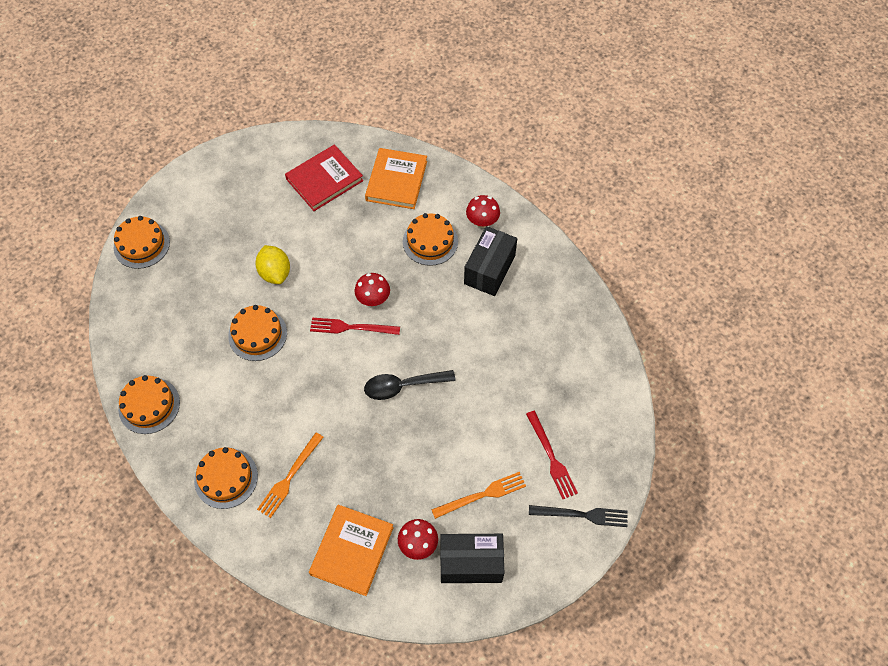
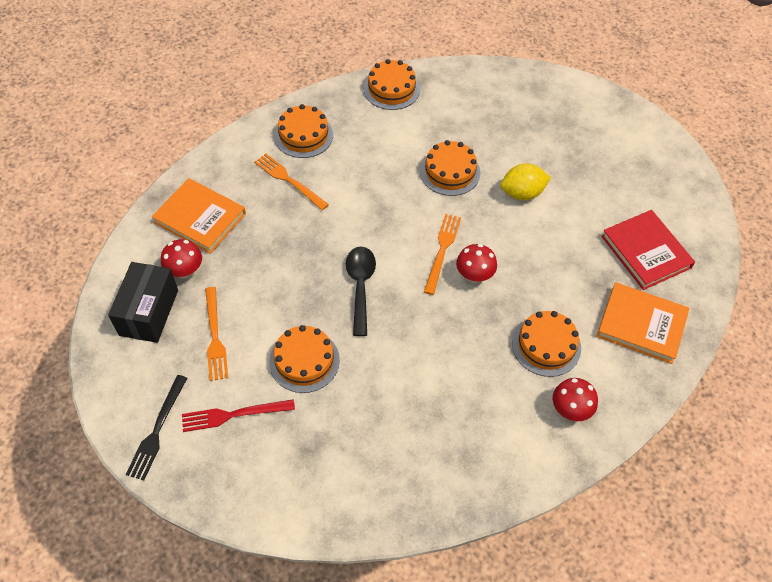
camera: 100 degrees right, 5 degrees down
(141, 244) = (571, 93): orange cake -> orange cake (304, 361)
(351, 327) = (442, 250): red fork -> orange fork
(489, 269) = (496, 403): black box -> none

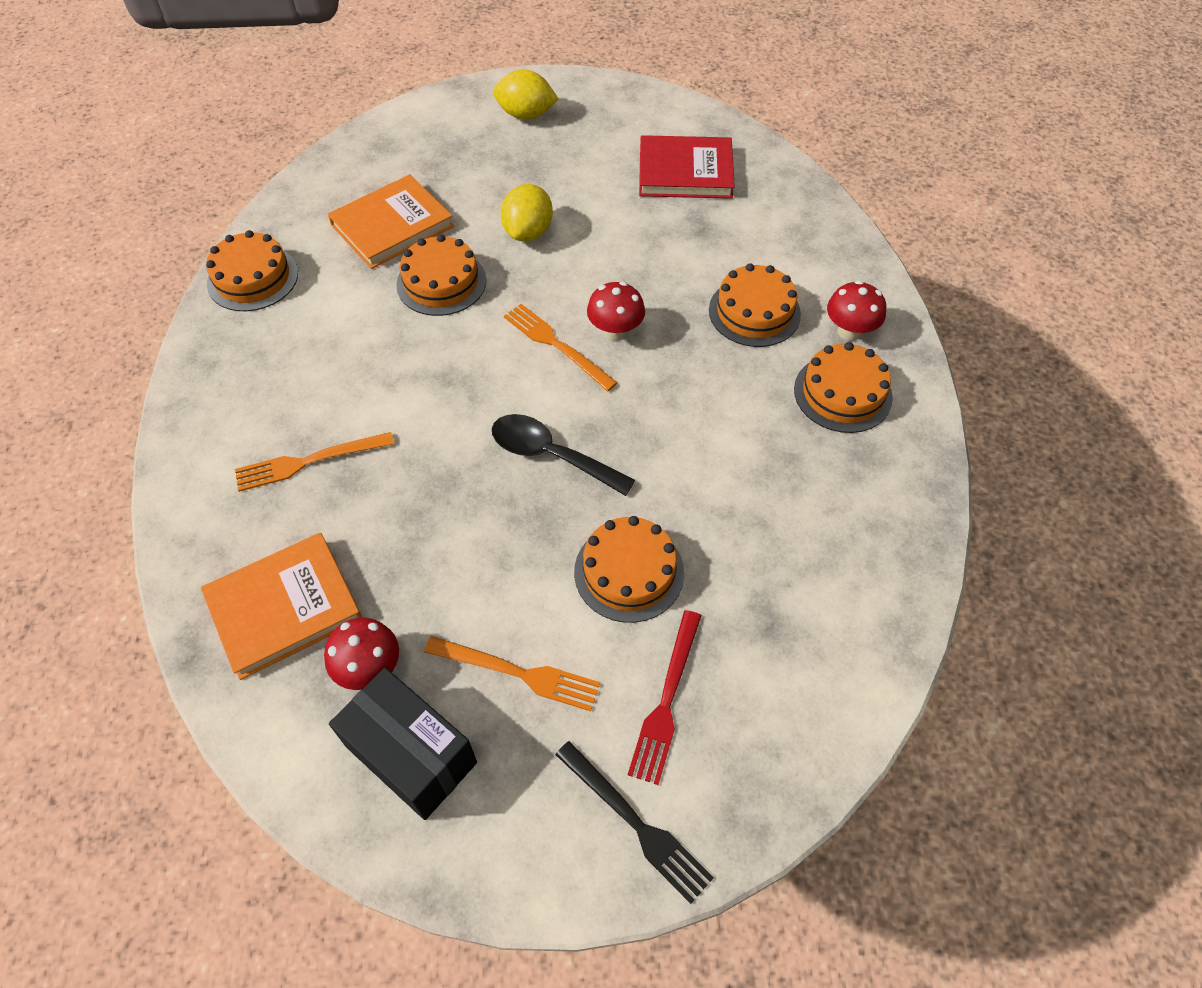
camera: 60 degrees left, 0 degrees up
(303, 135) = (243, 410): orange cake -> orange cake (842, 393)
(625, 142) = (526, 115): none -> yellow lemon
(641, 324) = (775, 221): orange book -> orange book (392, 226)

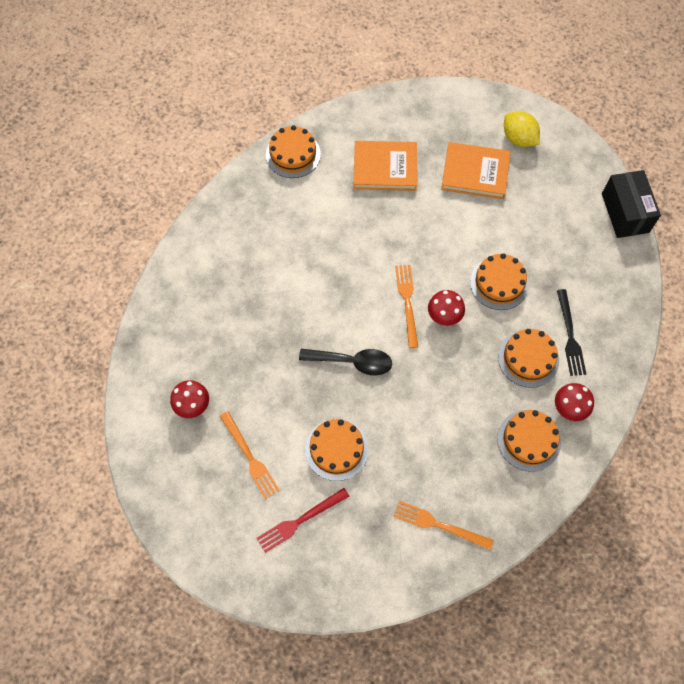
camera: 40 degrees right, 10 degrees up
(284, 607) = (180, 349): orange book -> orange book (475, 172)
(309, 461) = (243, 282): orange fork -> orange fork (439, 525)
(411, 754) = (180, 457): black box -> black box (625, 213)
(441, 282) = (381, 222): orange cake -> orange cake (499, 283)
(528, 232) = (452, 221): yellow lemon -> none
(551, 455) = (352, 362): black spoon -> black spoon turned 120 degrees clockwise
(635, 823) = (242, 560): black fork -> black fork (570, 335)
(685, 172) = (575, 241): red book -> none

